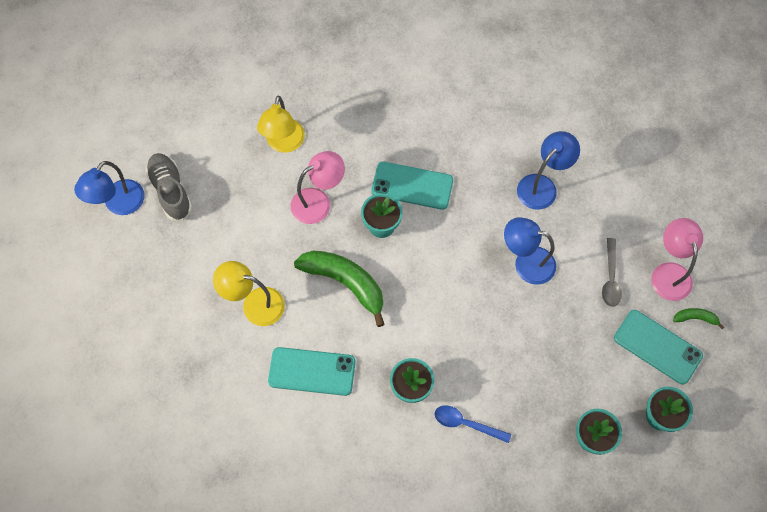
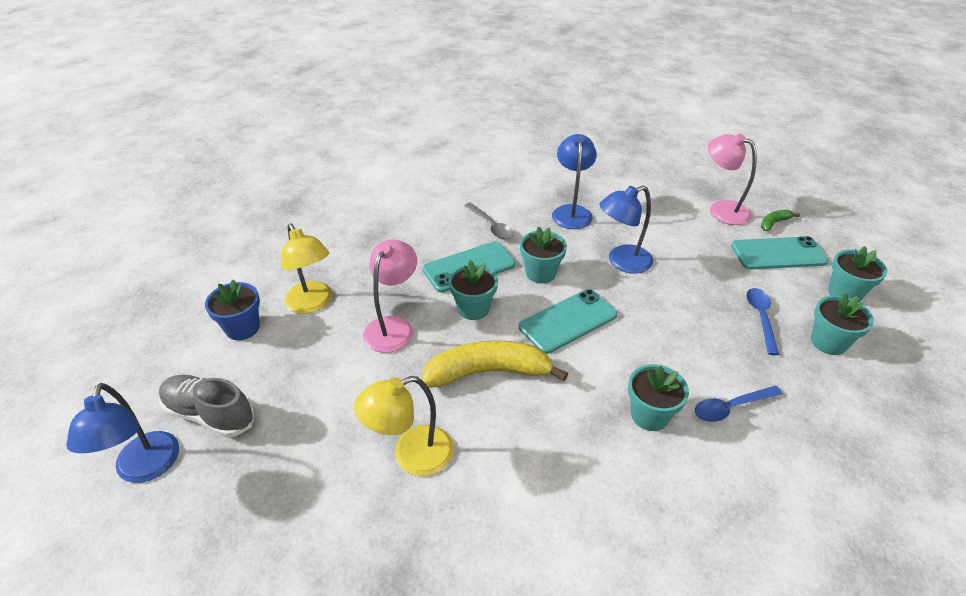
camera: 40 degrees left, 25 degrees down
(228, 134) = (242, 328): none -> blue flower pot
(312, 371) = (540, 474): turquoise phone -> turquoise phone (568, 321)
(345, 283) = (488, 372): green banana -> yellow banana
(456, 229) = (540, 273): none -> turquoise flower pot
(569, 384) = (761, 318): none -> blue spoon
(610, 278) = (691, 235): grey spoon -> grey spoon (491, 226)

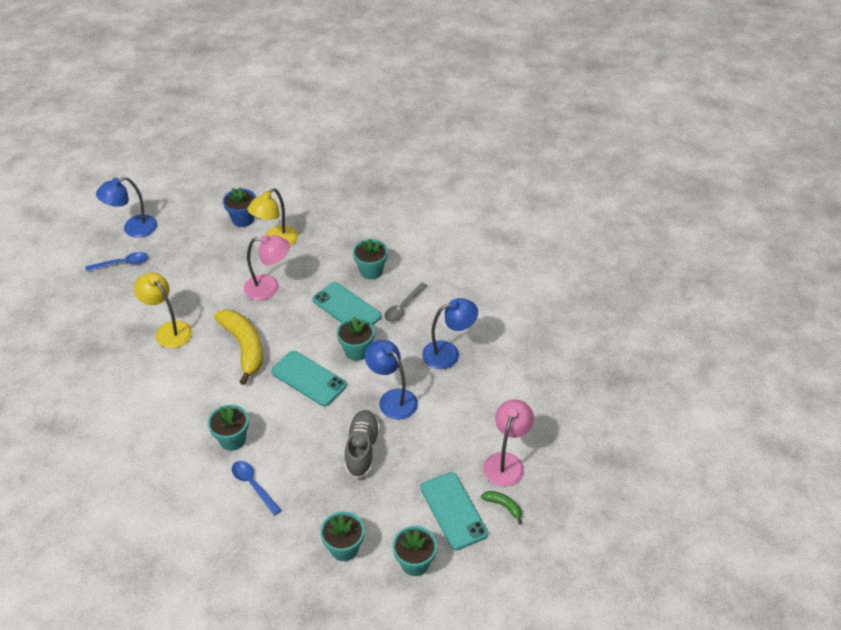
camera: 70 degrees right, 5 degrees up
(210, 414) = (174, 236): grey shoe -> grey shoe (362, 449)
(473, 308) = (302, 323): turquoise flower pot -> turquoise flower pot (371, 271)
(761, 318) = (357, 500): blue spoon -> blue spoon (122, 263)

